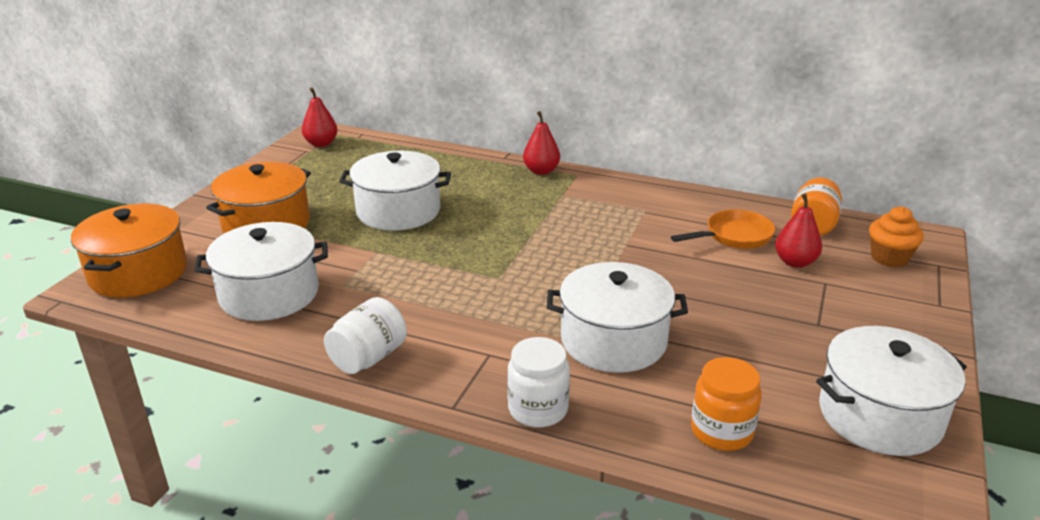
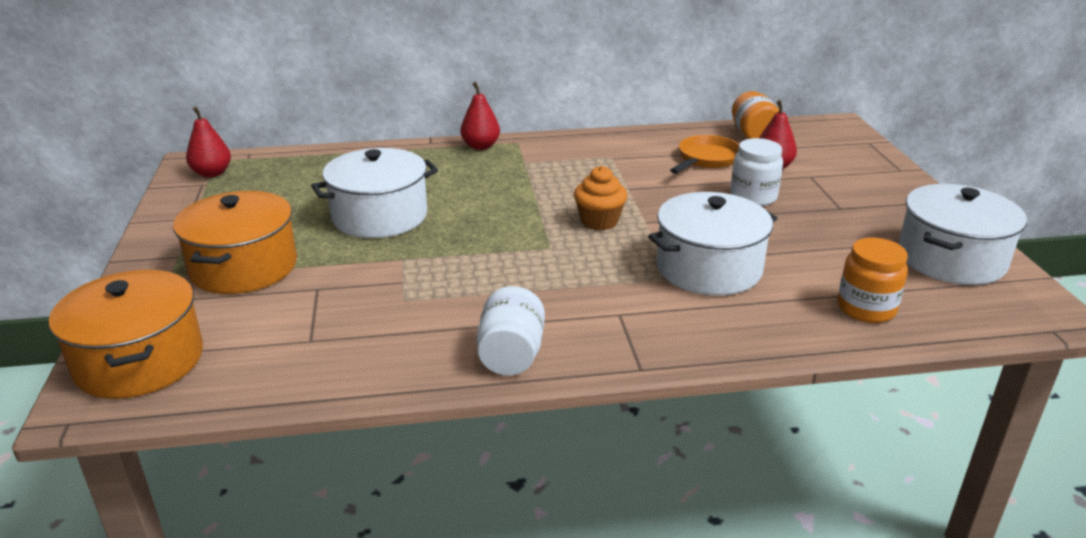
camera: 30 degrees left, 0 degrees up
(269, 294) = (332, 332): white pot -> none
(538, 409) = (713, 343): white jar -> white jar (753, 197)
(889, 258) = (832, 146): orange cupcake -> orange cupcake (599, 221)

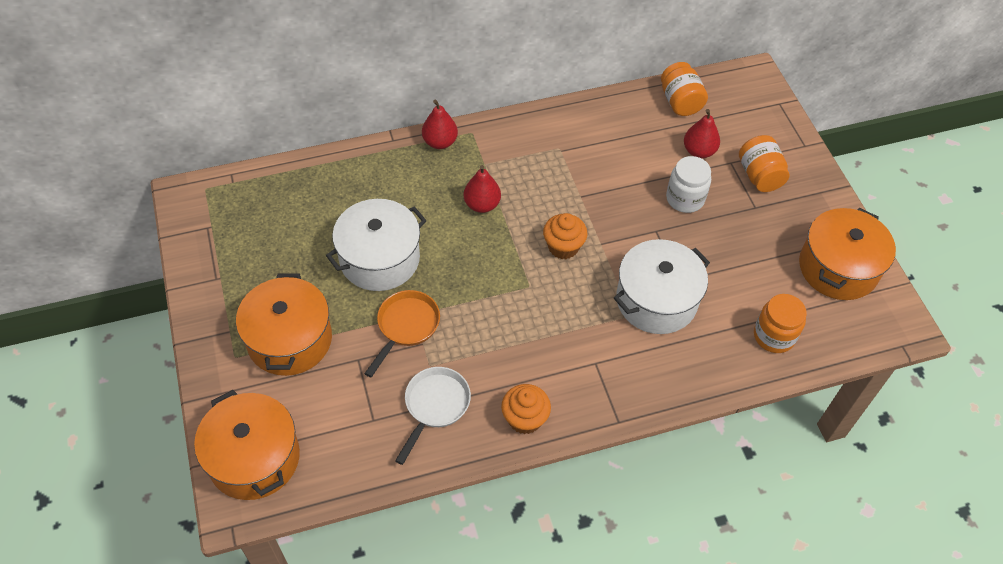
camera: 10 degrees left, 25 degrees up
(212, 173) = (209, 210): red pear -> red pear (482, 204)
(395, 334) = (435, 406): none -> white pan
(511, 355) = (525, 419): white jar -> orange cupcake
(706, 159) = (641, 145): orange pan -> orange pan (406, 326)
(845, 187) = (759, 176): none -> orange jar
(950, 259) = (838, 268): white pot -> orange pot

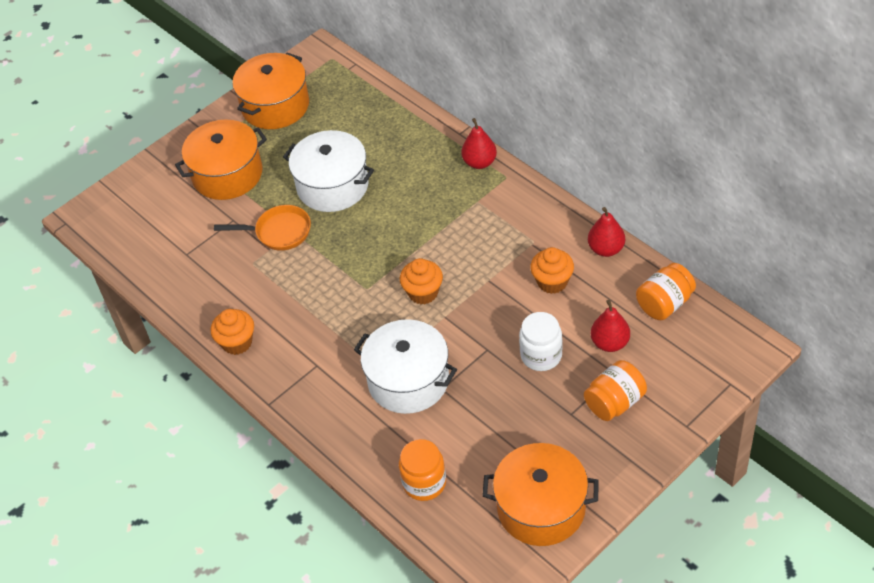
camera: 70 degrees right, 5 degrees down
(254, 458) = (121, 207): orange pot -> orange pot (275, 106)
(435, 406) = (218, 283): white pan -> none
(482, 204) = (431, 220): red pear -> red pear (606, 249)
(612, 156) = (552, 282): none -> orange cupcake

